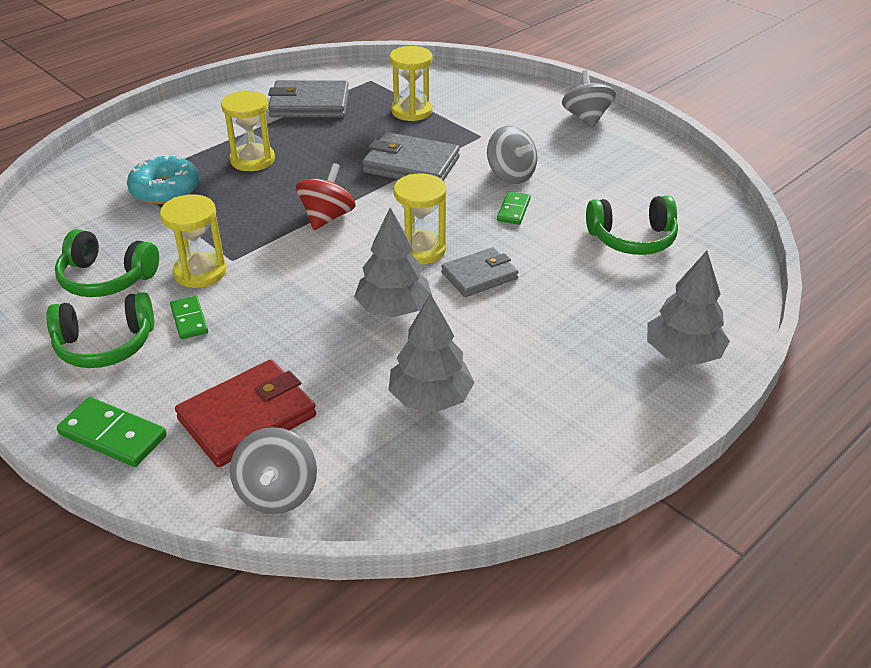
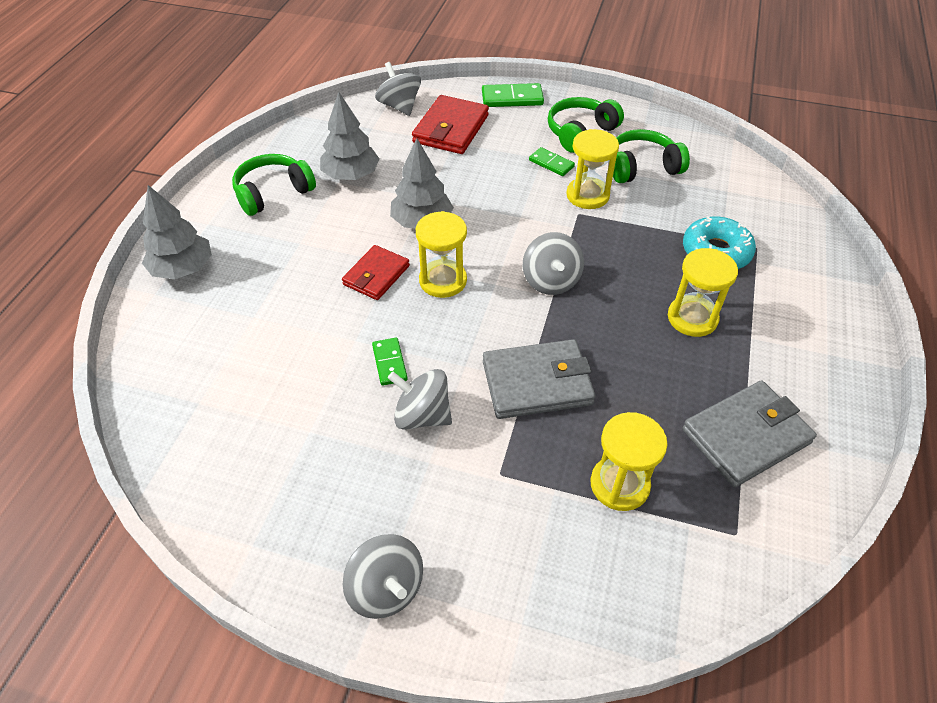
camera: 150 degrees right, 10 degrees up
(327, 217) = (551, 281): red spinning top -> grey spinning top
(479, 275) = (376, 275): grey wallet -> red wallet
(632, 239) = (254, 374): green headphones -> green headphones (273, 193)

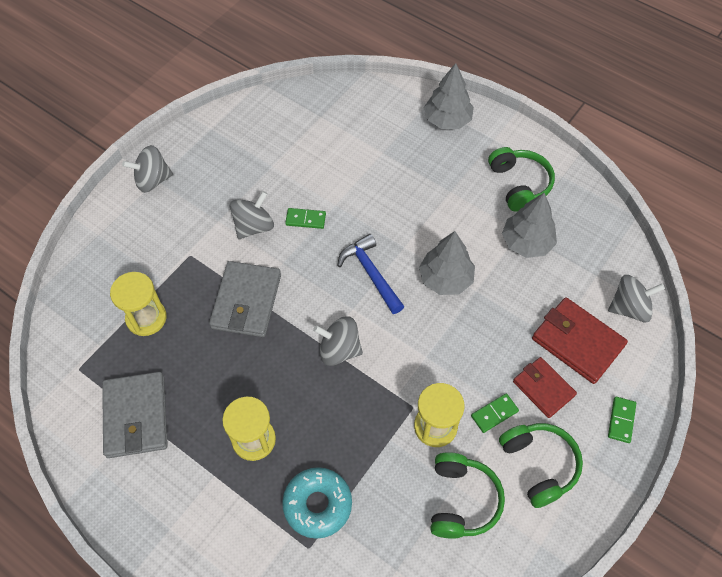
camera: 110 degrees right, 10 degrees up
(376, 275) = (394, 232): red wallet -> red wallet (543, 388)
(443, 281) = (371, 274): yellow hourglass -> blue hammer
(512, 98) = (621, 420): green domino -> green domino, size x0.64

